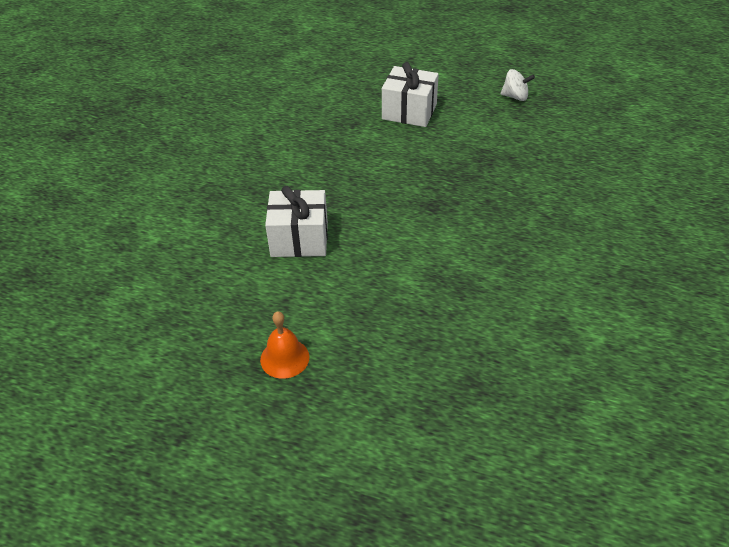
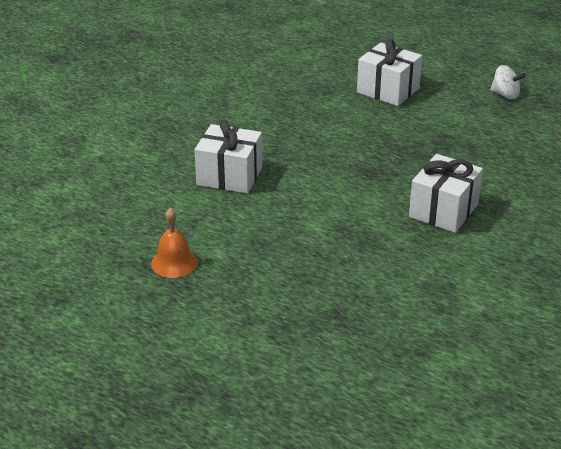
camera: 15 degrees right, 10 degrees down
(518, 234) = (443, 210): none -> white gift

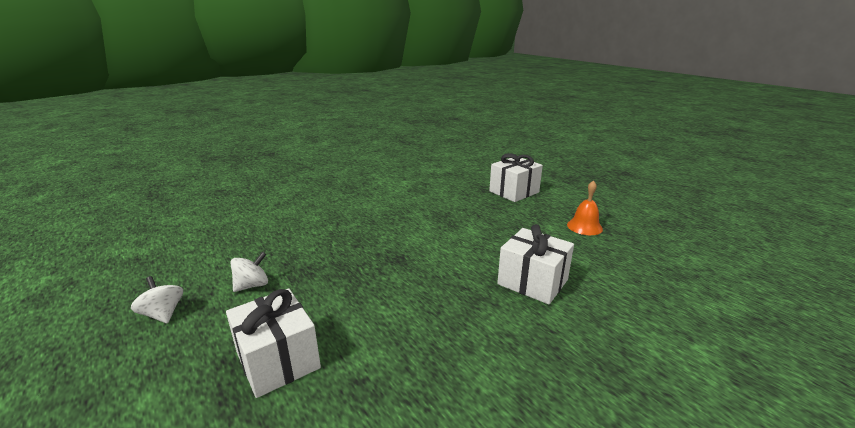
camera: 160 degrees left, 10 degrees down
(443, 210) = (371, 222): white gift -> white gift (514, 192)
(472, 124) = (252, 285): none -> white spinning top

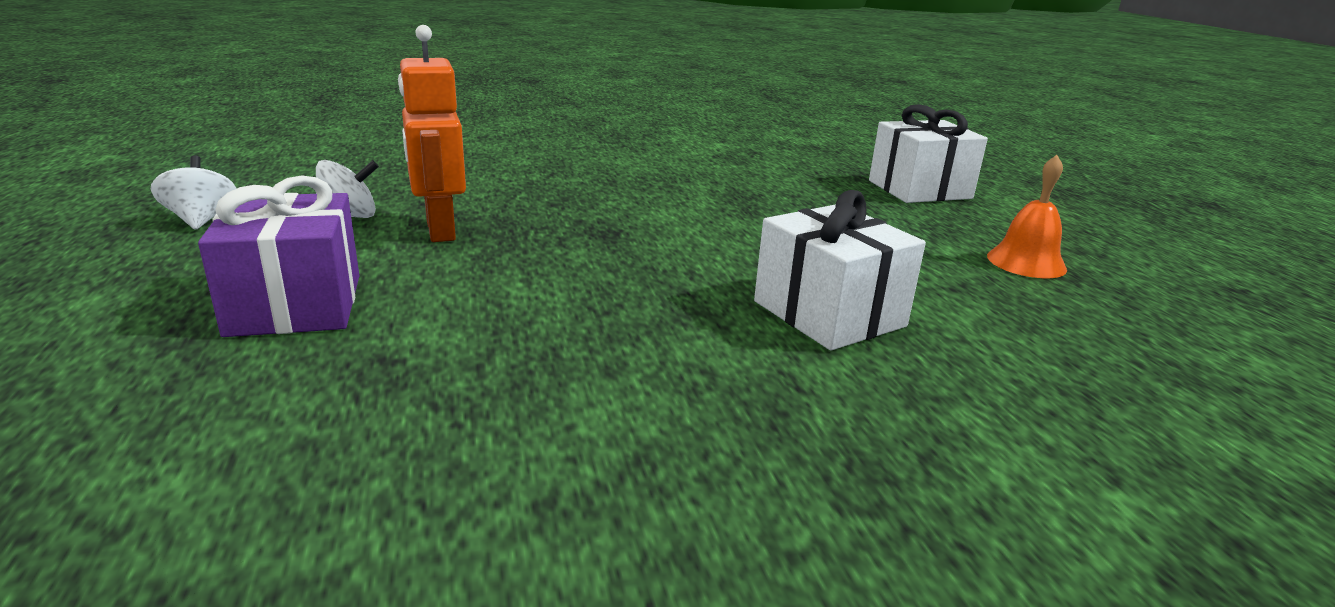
camera: 20 degrees right, 0 degrees up
(278, 360) = (295, 305): white gift -> purple gift
(312, 282) = (439, 230): none -> orange robot

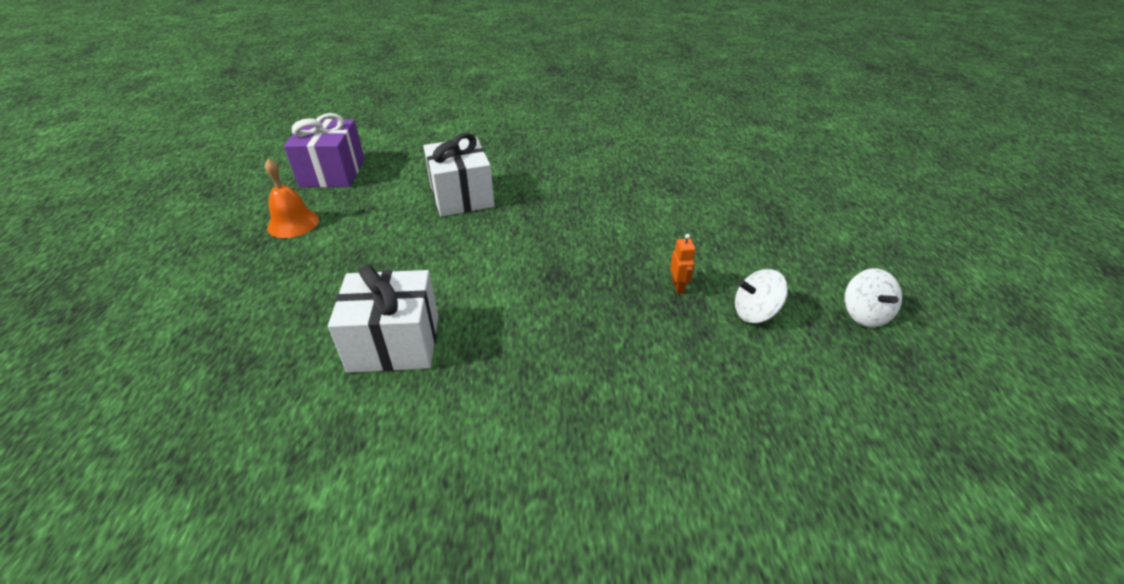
camera: 165 degrees left, 15 degrees up
(295, 305) = (733, 223): purple gift -> purple gift (332, 173)
(439, 230) = (678, 287): orange robot -> orange robot, size x0.45
(919, 189) = (219, 328): white gift -> white gift (394, 343)

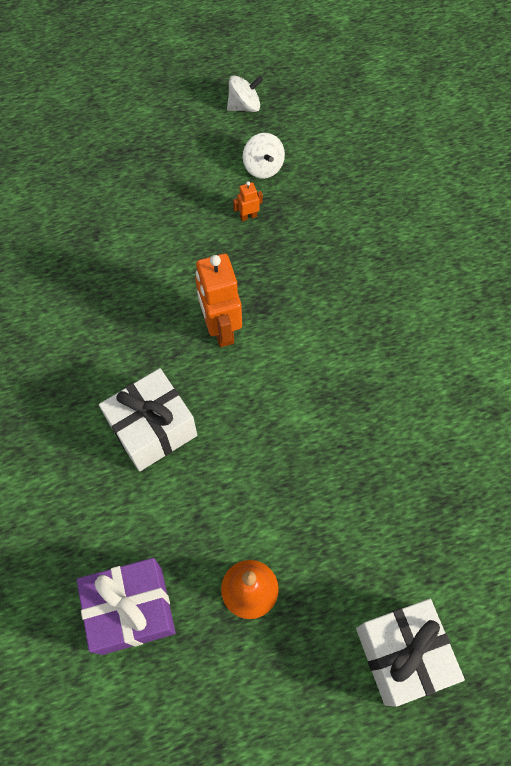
camera: 105 degrees left, 25 degrees up
(394, 343) = (378, 397): white gift -> white gift (401, 654)
(539, 245) = (220, 329): none -> orange robot

